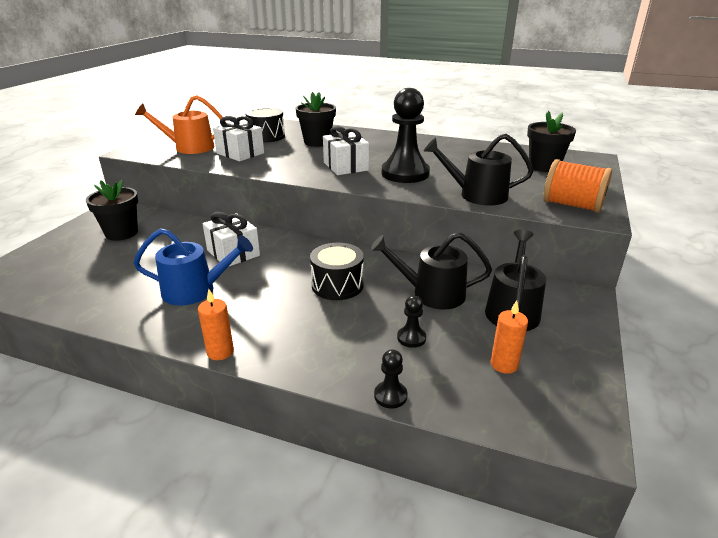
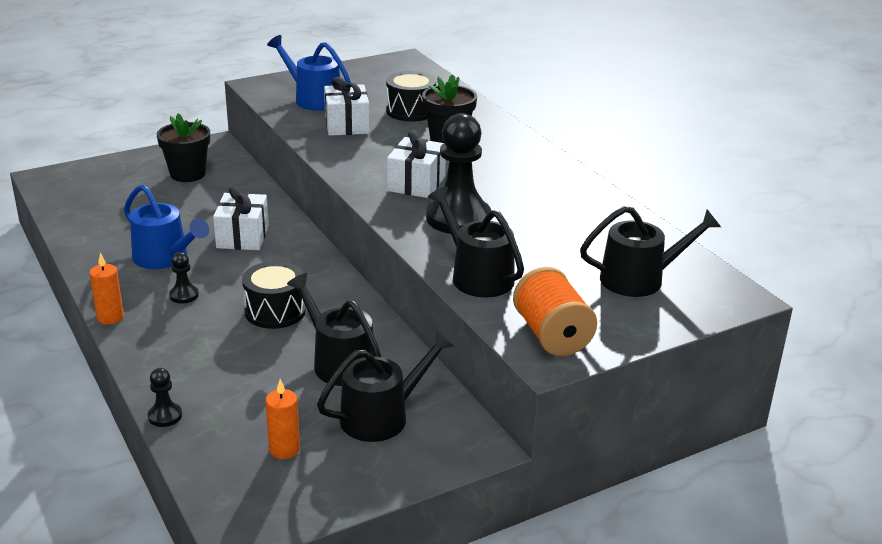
camera: 40 degrees right, 0 degrees up
(189, 147) = (314, 99): orange watering can -> blue watering can
(411, 338) = (253, 387): black pawn -> black pawn (184, 295)
(544, 166) = (639, 279): black flower pot -> black watering can

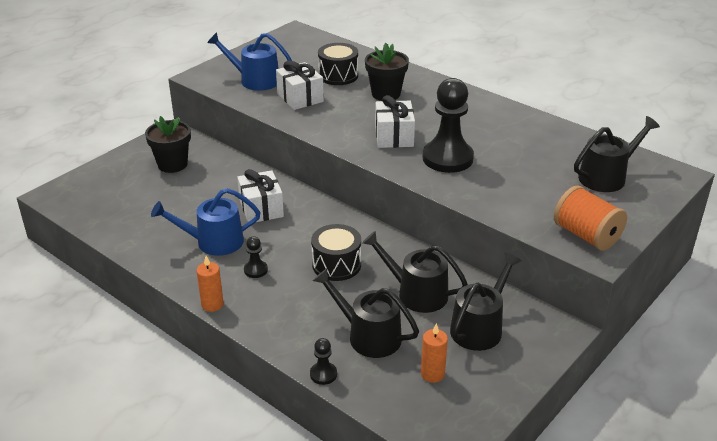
camera: 20 degrees left, 5 degrees up
(165, 258) = (214, 242): blue watering can -> blue watering can turned 150 degrees clockwise
(477, 276) = (499, 202): black watering can -> black watering can (369, 336)

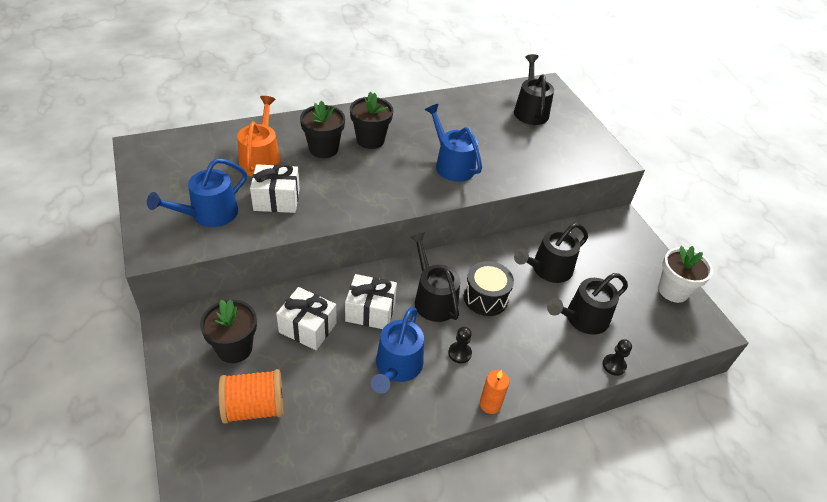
camera: 65 degrees left, 10 degrees up
(338, 75) = (261, 160): black drum -> orange watering can
(394, 136) = (396, 176): white gift -> white gift (307, 328)
(427, 109) = (370, 140): none -> black flower pot
(432, 374) = (639, 304): orange candle -> none
(447, 158) = (452, 165): black pawn -> blue watering can
(479, 327) = (602, 256): black watering can -> black watering can (433, 299)
(483, 399) = (673, 290): none -> white flower pot
(586, 235) = (591, 153): orange spool -> orange spool (254, 407)

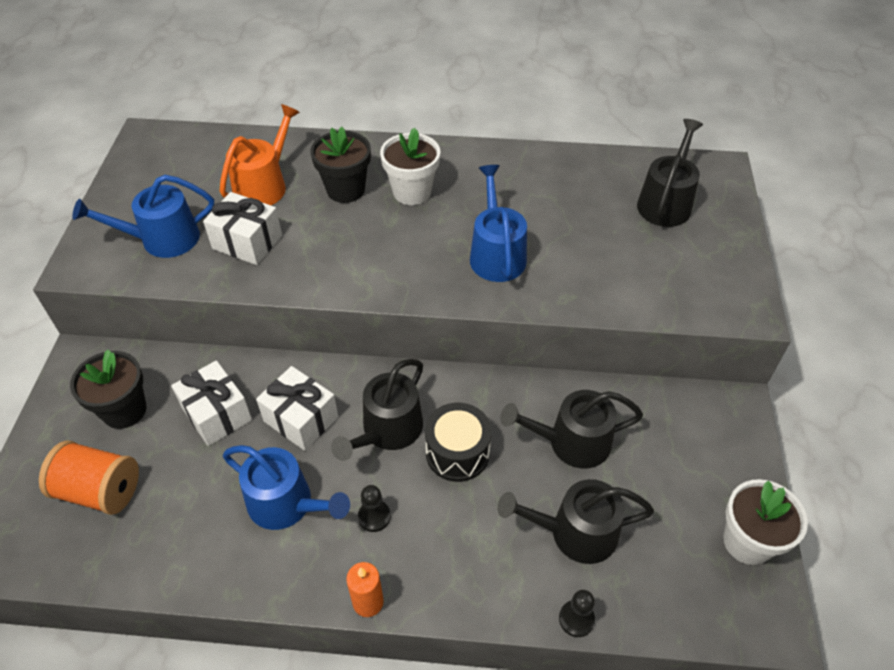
camera: 30 degrees right, 5 degrees up
(370, 140) = (412, 192): black flower pot -> white flower pot
(397, 367) = (286, 504): blue watering can -> blue watering can turned 105 degrees counterclockwise
(433, 299) = (388, 430): black watering can -> black watering can turned 150 degrees counterclockwise

